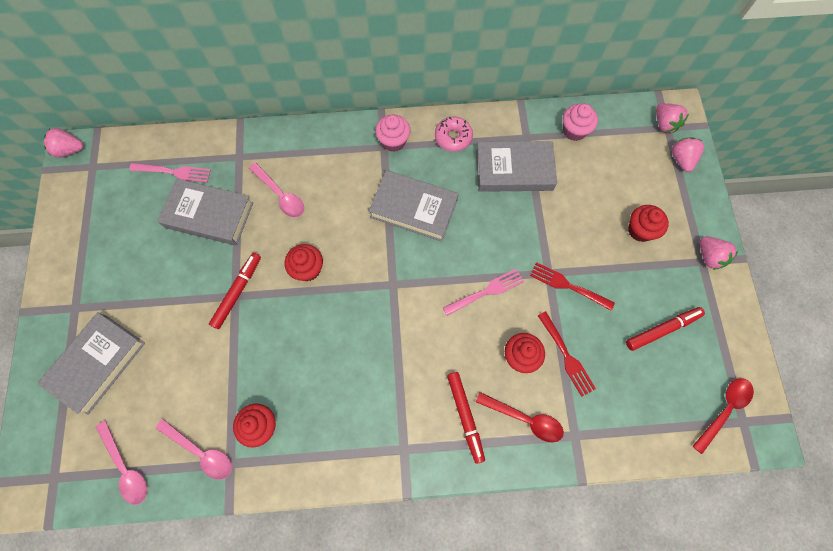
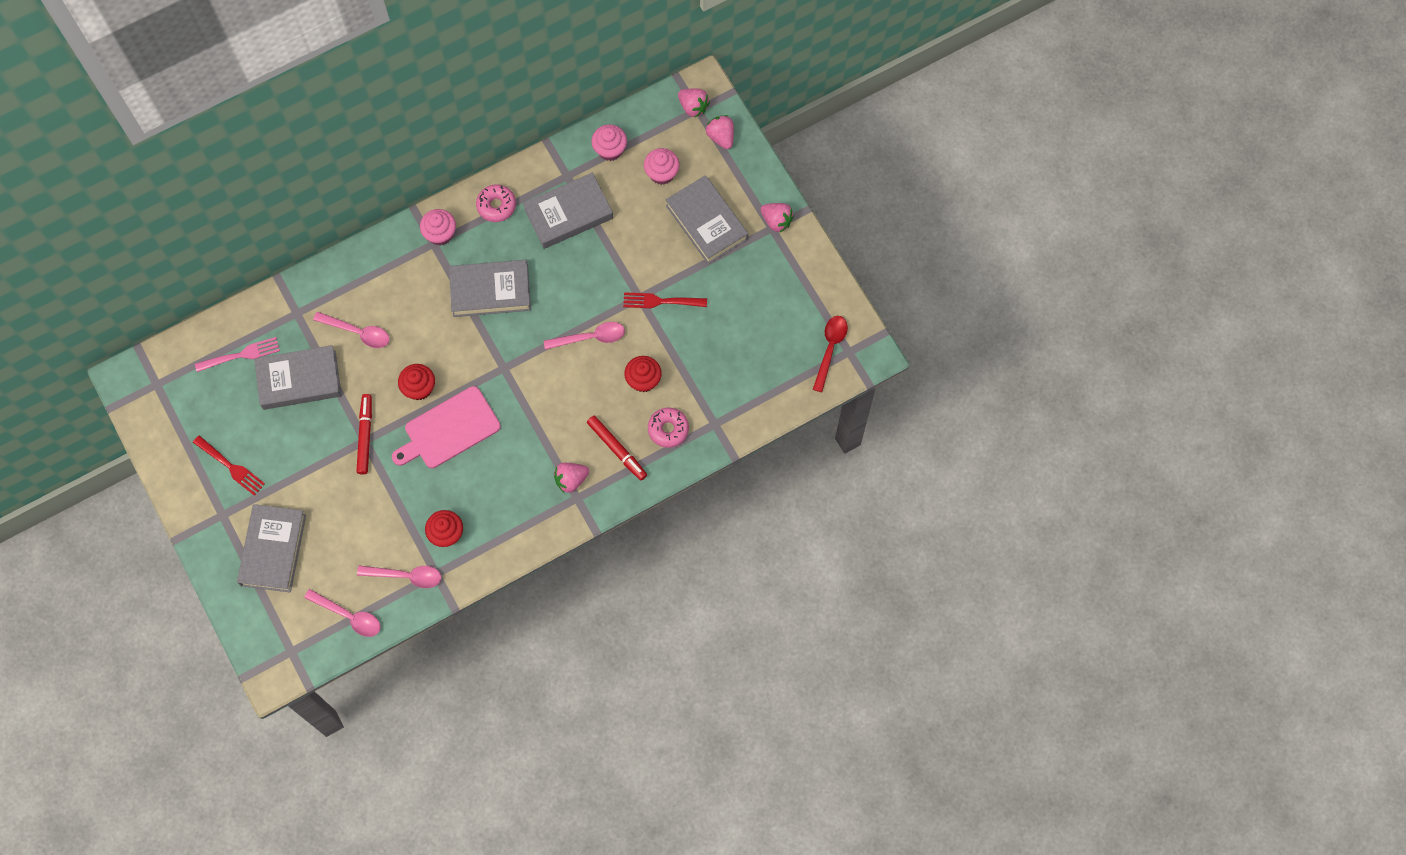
camera: 25 degrees left, 0 degrees up
(70, 150) = (123, 378): pink strawberry -> pink strawberry (571, 480)
(315, 321) = (449, 429): none -> pink cutting board
(486, 291) = (591, 337): pink fork -> pink spoon
(525, 419) = (668, 429): red spoon -> pink donut
(567, 356) = (683, 363): red fork -> red fork (231, 467)
(614, 169) = (662, 173): none -> pink cupcake
(640, 230) = (707, 222): red cupcake -> grey book
(662, 329) = (757, 304): red marker -> none

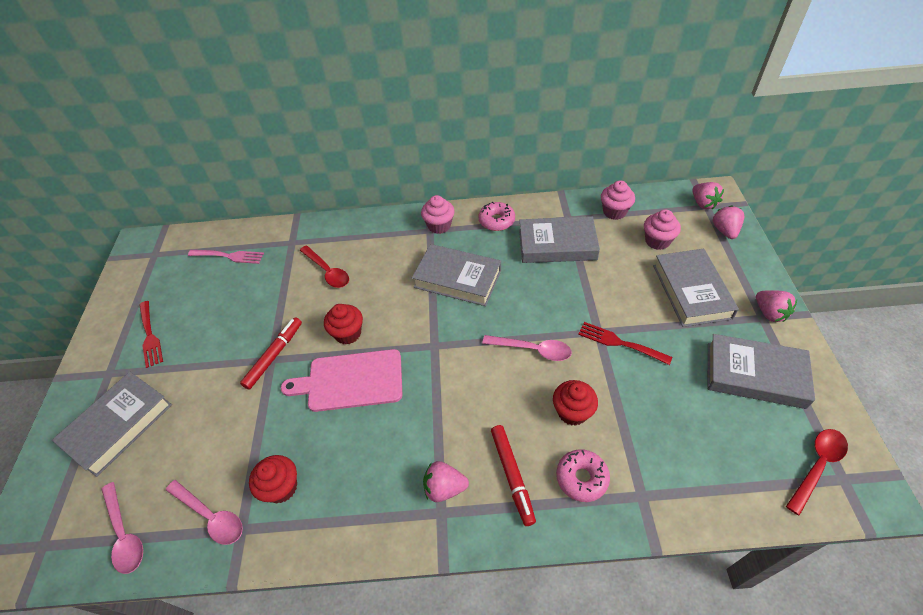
camera: 30 degrees right, 20 degrees down
(299, 380) = (256, 290): grey book -> grey book (754, 375)
(358, 332) = (328, 272): pink spoon -> red spoon

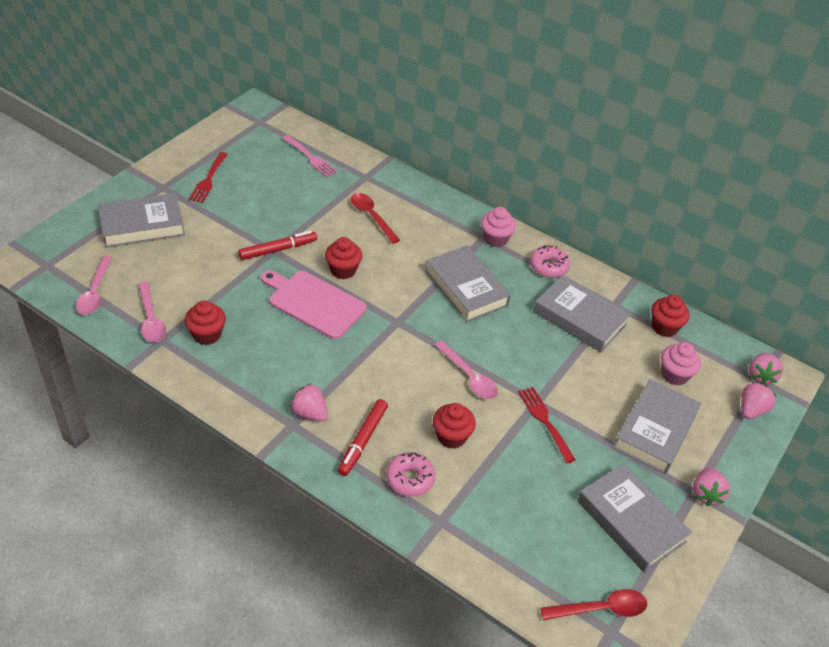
camera: 30 degrees right, 5 degrees down
(328, 272) = (371, 216): red spoon -> red spoon turned 150 degrees clockwise
(614, 212) = (664, 327): pink cupcake -> red cupcake

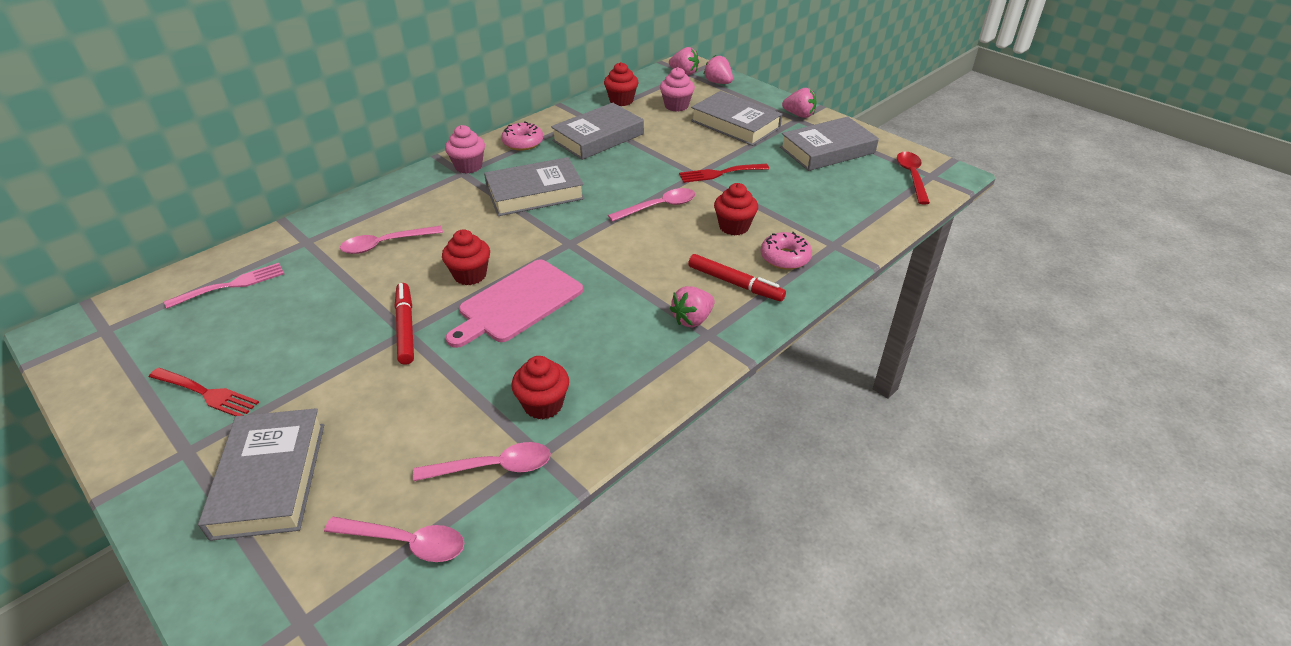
camera: 75 degrees left, 5 degrees down
(371, 216) = (385, 244): red spoon -> pink spoon

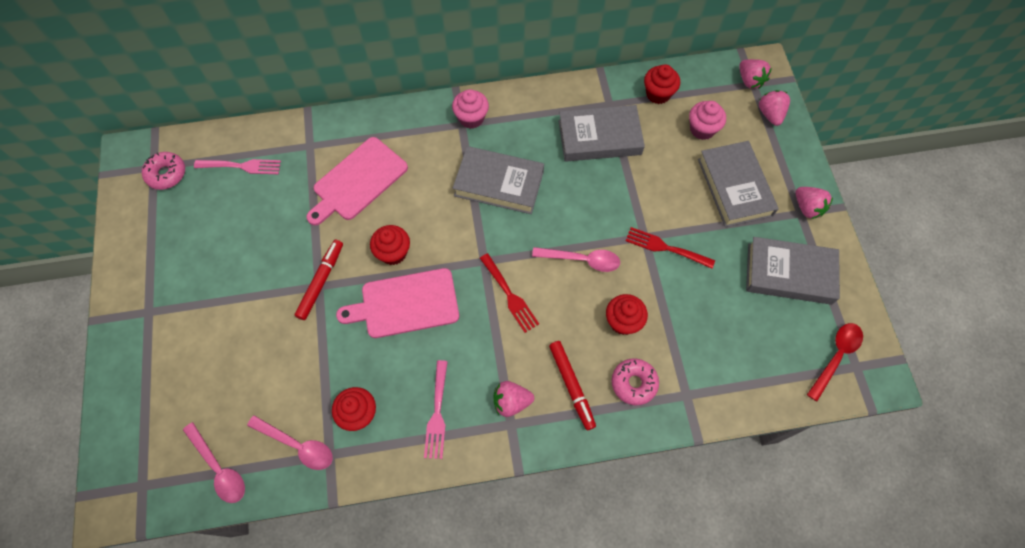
camera: 35 degrees right, 25 degrees up
(207, 393) = (180, 267): red fork -> red fork (510, 295)
(270, 479) = (178, 366): grey book -> none
(385, 244) = (358, 181): pink spoon -> pink cutting board
(523, 142) = (533, 110): pink donut -> pink donut (166, 174)
(628, 363) = (437, 414): none -> pink fork

